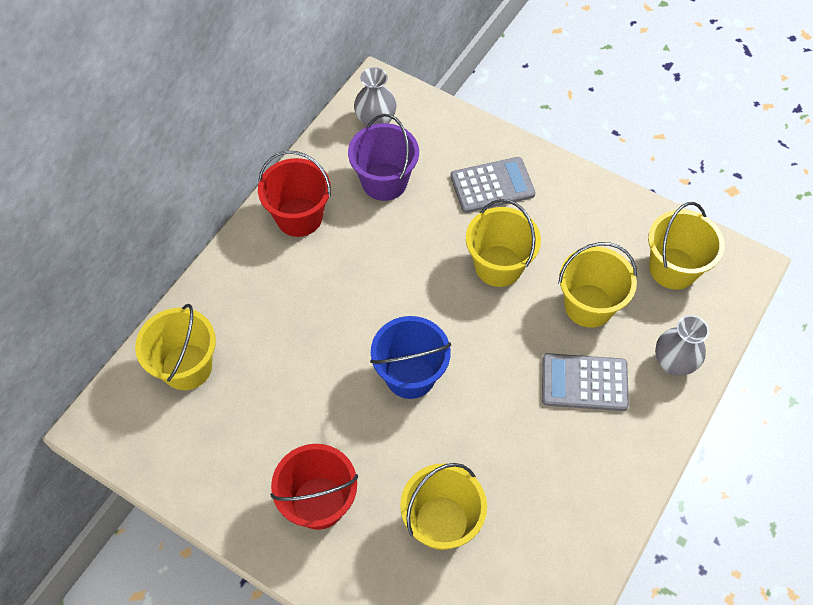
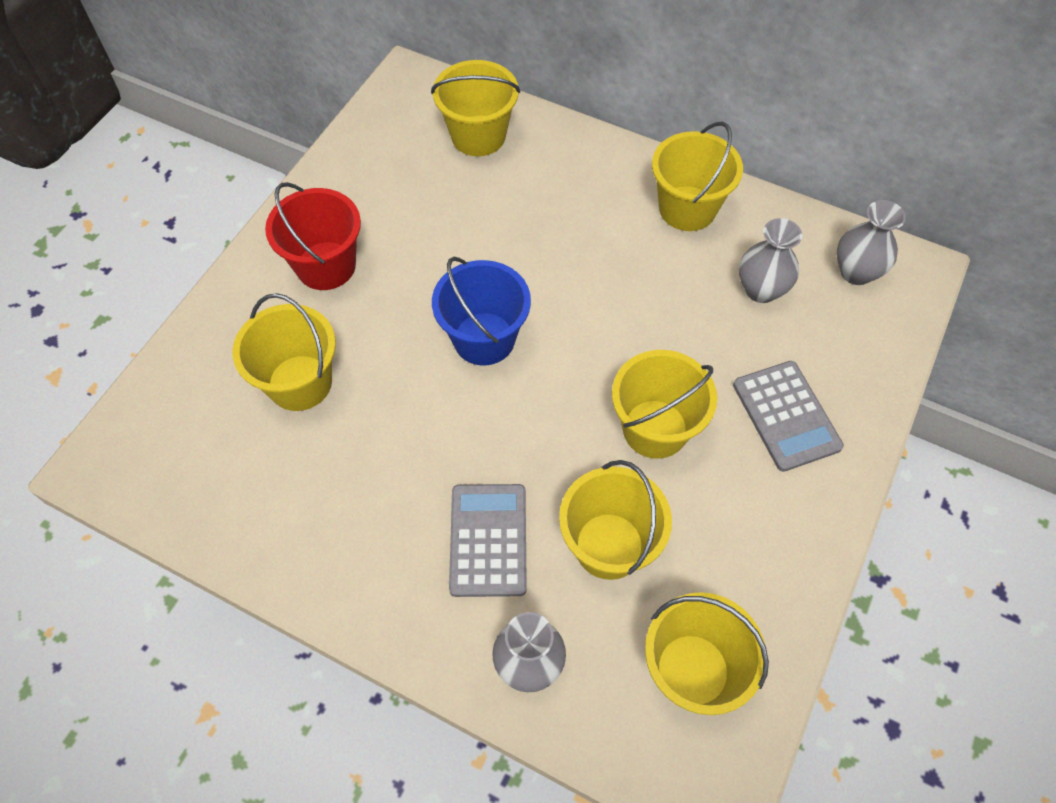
camera: 85 degrees right, 0 degrees up
(299, 217) = (687, 208): red bucket -> yellow bucket
(384, 182) = (761, 290): purple bucket -> grey vase

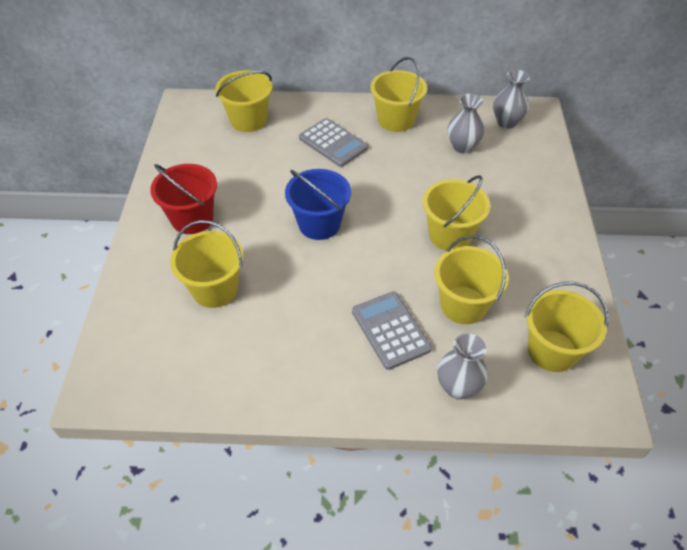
camera: 25 degrees left, 10 degrees down
(786, 416) = (516, 203): grey calculator -> grey calculator (333, 143)

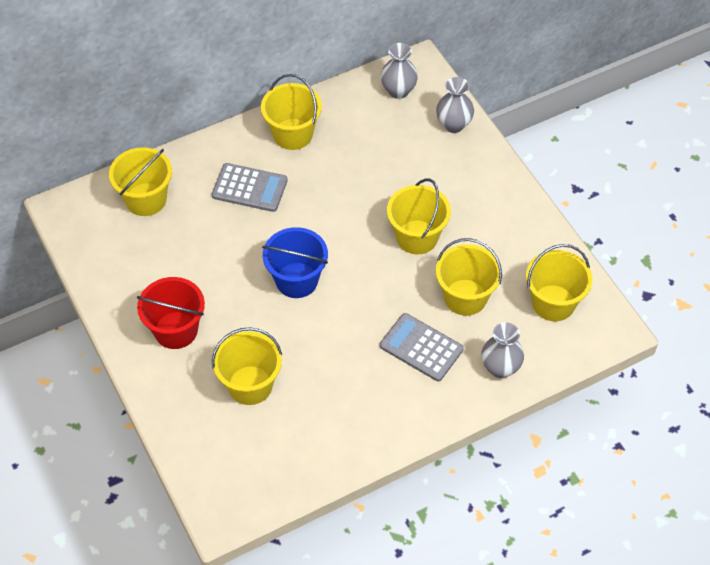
camera: 30 degrees left, 5 degrees up
(462, 147) = (374, 137): grey vase -> grey vase (453, 125)

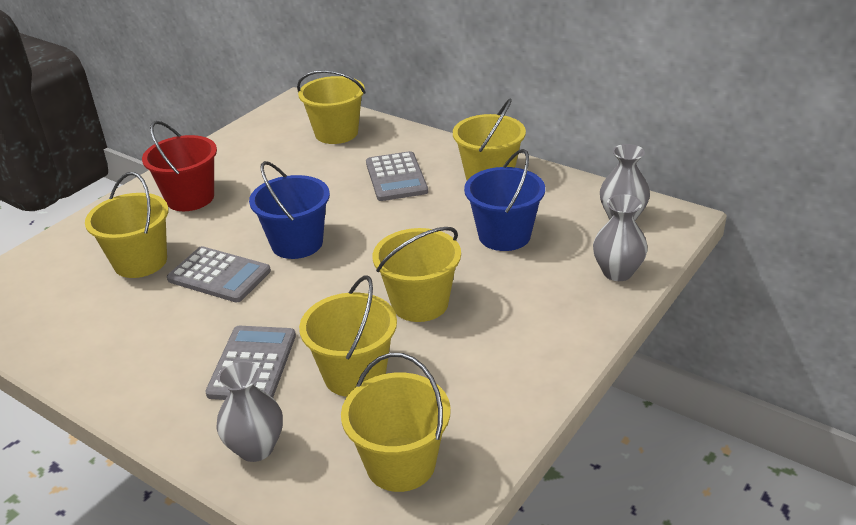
camera: 65 degrees right, 20 degrees down
(305, 339) = (219, 275): none -> grey calculator
(373, 160) = (504, 235): none -> blue bucket

